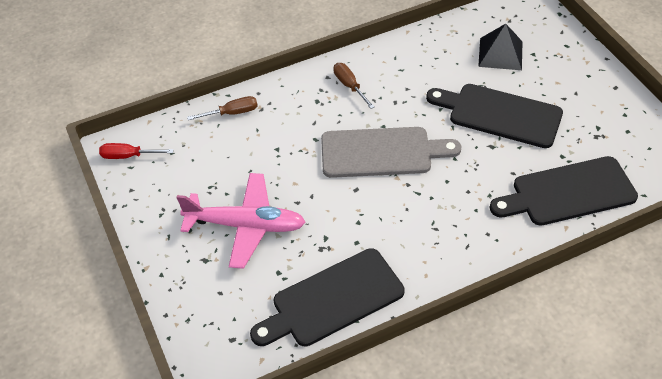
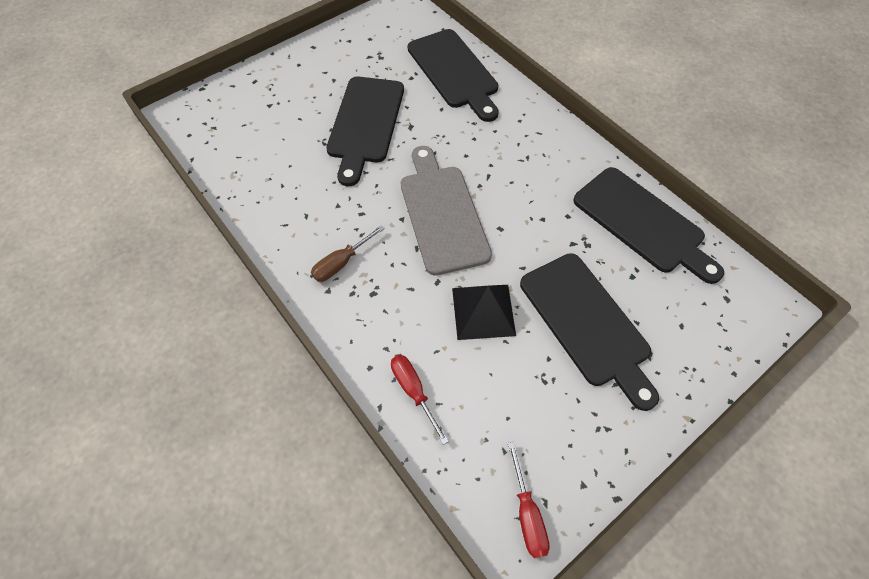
camera: 105 degrees left, 10 degrees up
(232, 113) = (413, 390): brown screwdriver -> red screwdriver
(246, 226) = (587, 323): pink plane -> black cutting board
(500, 53) = (271, 130): black pyramid -> black pyramid (483, 311)

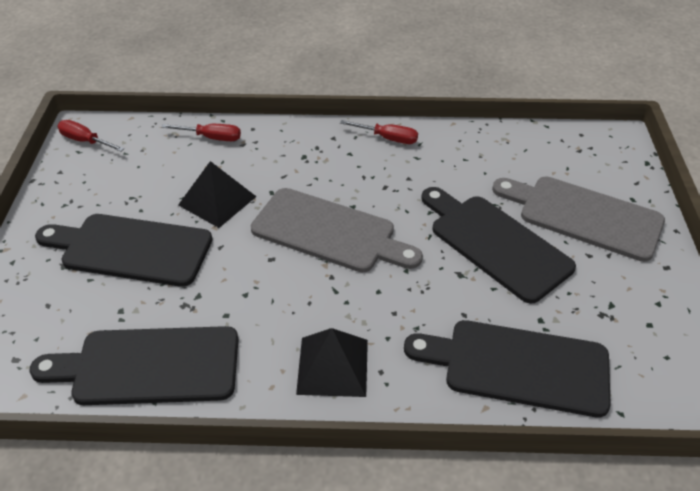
camera: 130 degrees right, 15 degrees down
(295, 96) = (583, 216): none -> grey cutting board
(295, 249) = (388, 138): none -> red screwdriver
(341, 263) = (349, 154): brown screwdriver -> none
(540, 141) = (333, 366): none -> black pyramid

